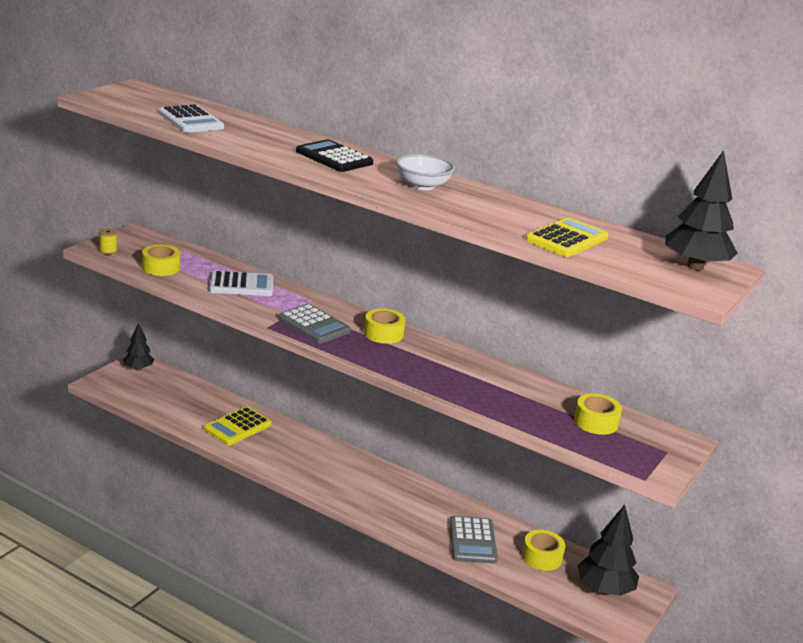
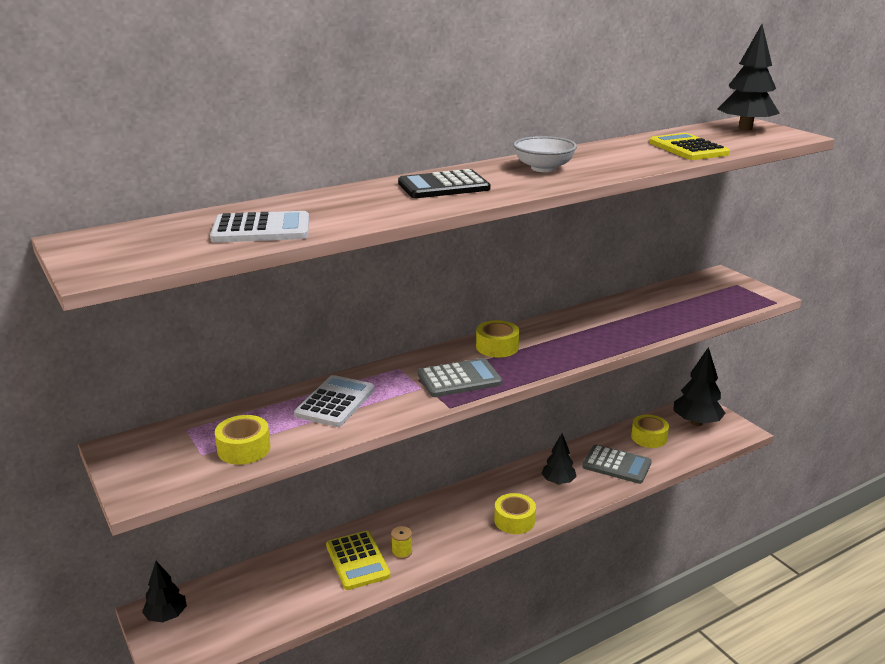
camera: 60 degrees left, 0 degrees up
(108, 251) = (155, 482): yellow spool -> yellow spool (401, 552)
(415, 508) = (558, 482): none -> black tree
(596, 422) = (688, 297): yellow tape -> yellow tape (514, 520)

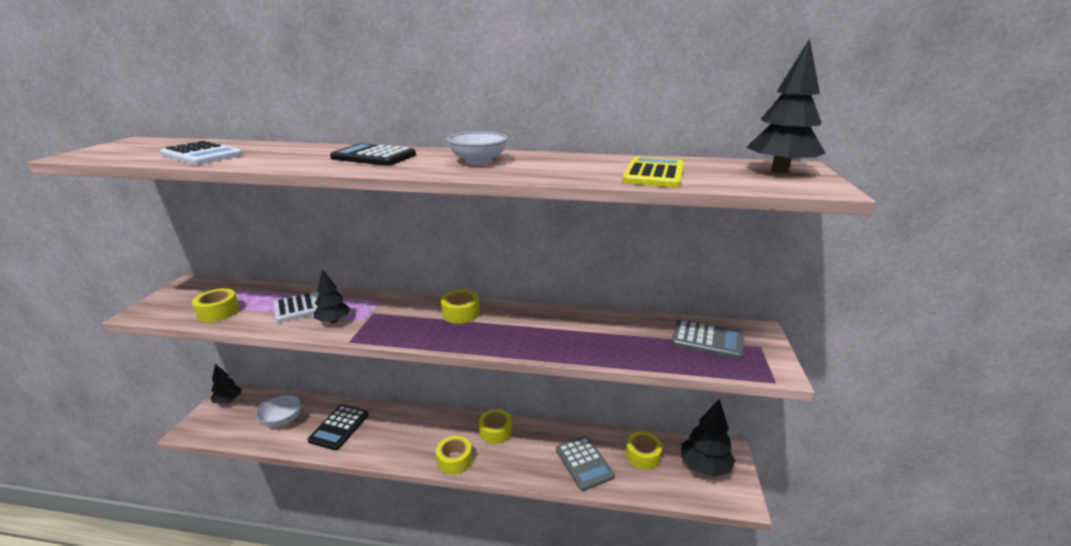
camera: 40 degrees right, 0 degrees up
(278, 591) = (282, 420): none -> white bowl
(357, 561) = (339, 427): yellow calculator -> black calculator
(401, 552) = (366, 437): yellow spool -> none
(459, 379) = (393, 325): grey calculator -> grey calculator (707, 340)
(515, 482) = (495, 432): none -> yellow tape
(558, 482) = (523, 450): black tree -> black tree (333, 321)

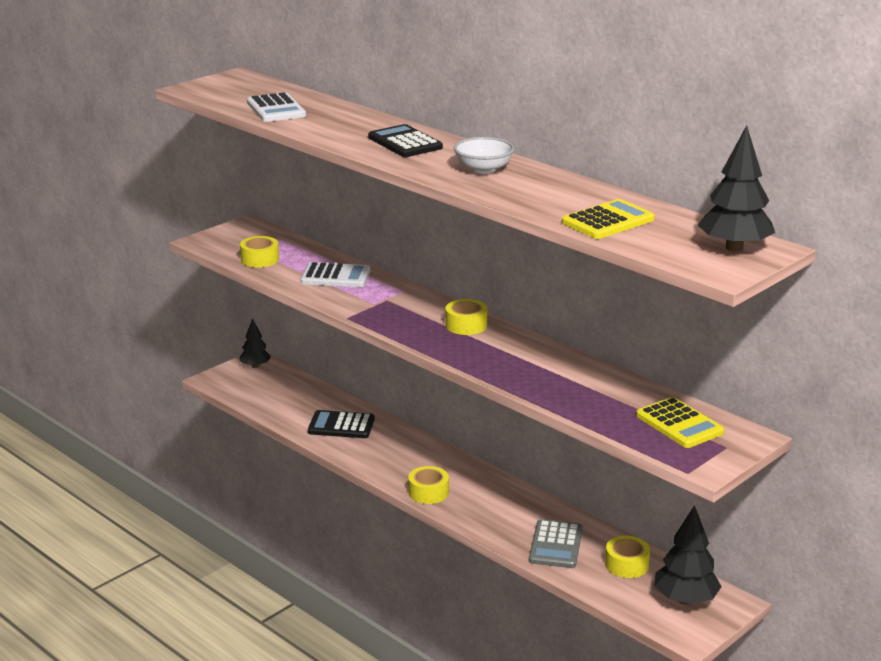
camera: 35 degrees right, 0 degrees up
(282, 420) = (294, 400): white bowl -> none
(333, 321) = (347, 297): black tree -> none
(339, 427) = (341, 425): black calculator -> black calculator turned 45 degrees clockwise
(495, 432) = (490, 486): yellow tape -> none
(707, 340) = (679, 424): grey calculator -> yellow calculator

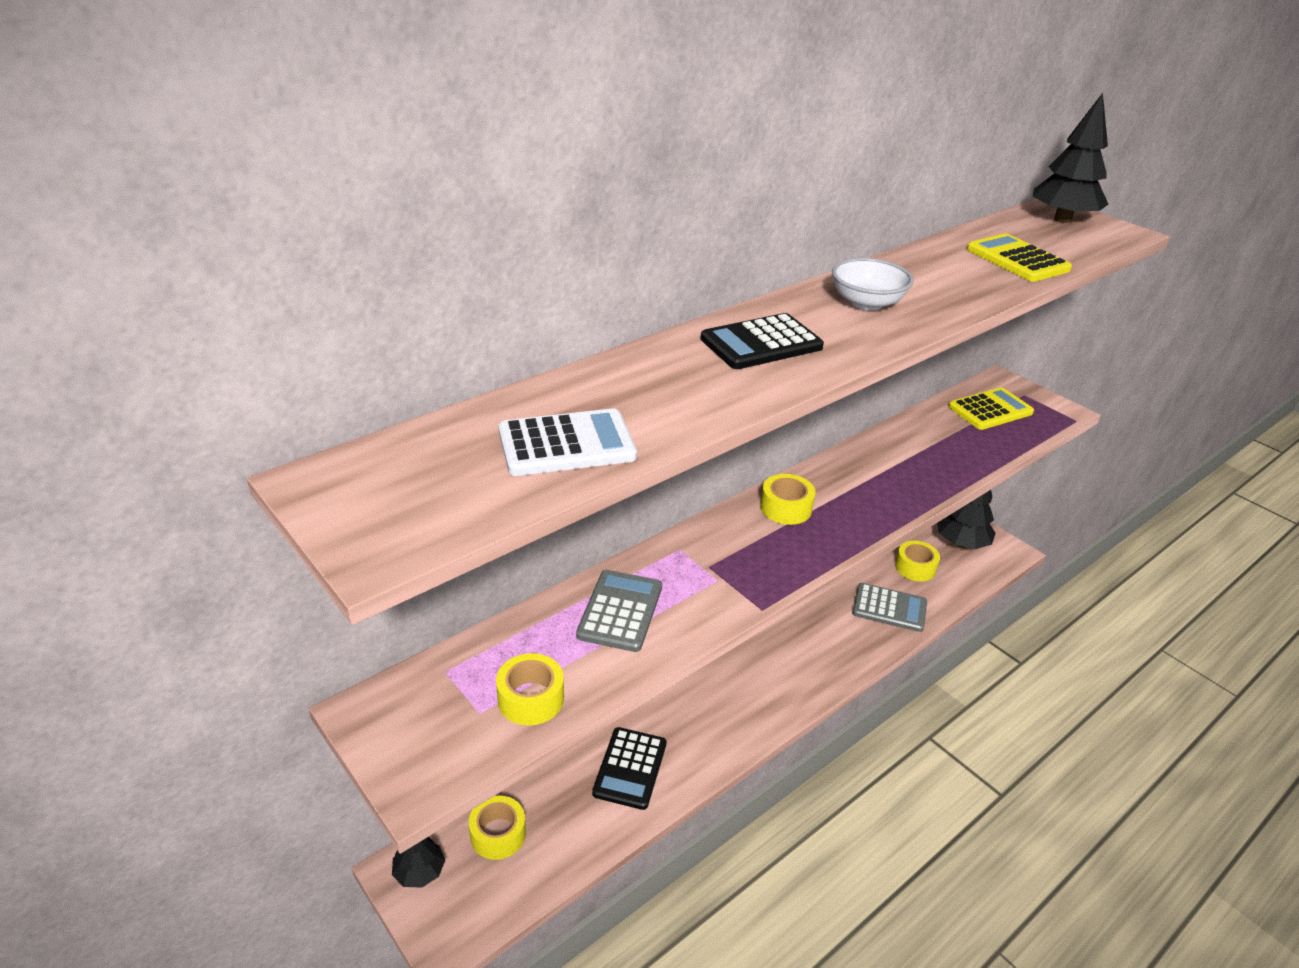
camera: 85 degrees left, 10 degrees up
(335, 276) = (620, 611): white calculator -> grey calculator
(428, 492) = (795, 695): yellow tape -> yellow tape (498, 834)

